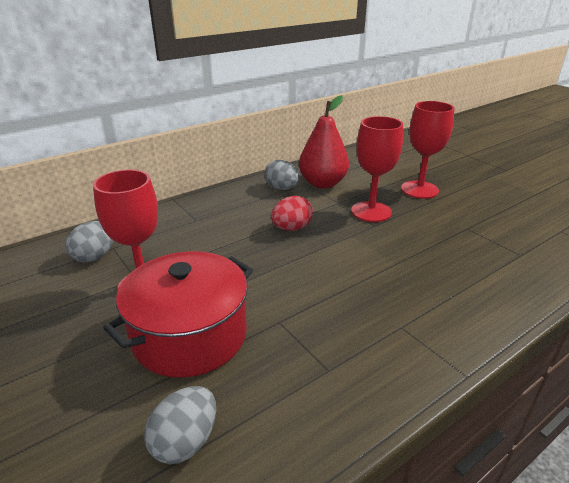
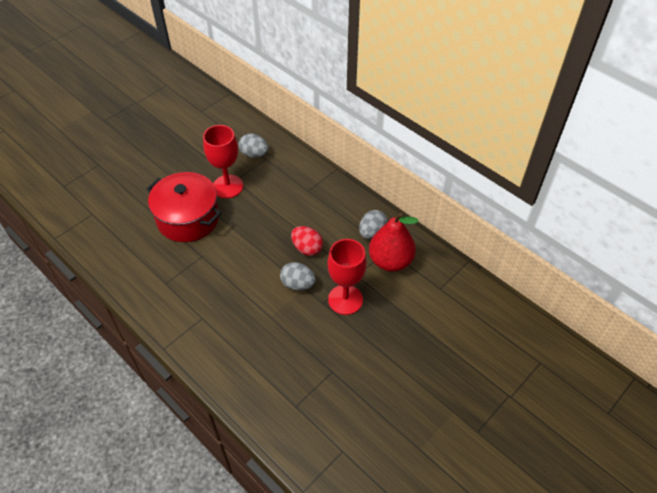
camera: 80 degrees right, 20 degrees up
(185, 441) = (122, 234): grey egg -> grey egg (298, 284)
(419, 190) = (398, 339): red goblet -> none

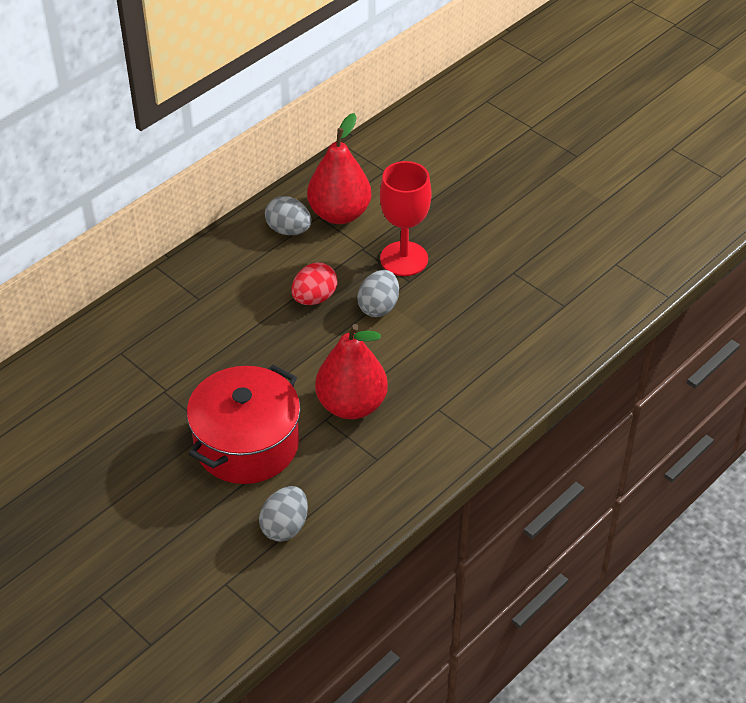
camera: 90 degrees left, 5 degrees down
(211, 269) = (351, 405): none -> red pear
(228, 186) = (179, 397): red goblet -> none
(254, 154) = (108, 367): grey egg -> grey egg (285, 526)

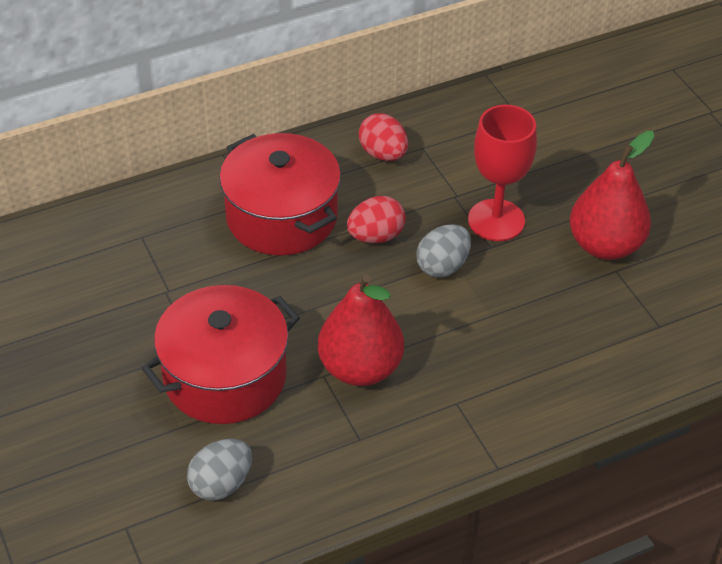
camera: 20 degrees right, 0 degrees up
(230, 304) = (281, 217): none -> red pot
(289, 230) = (383, 154): grey egg -> red egg
(339, 214) = (447, 151): red pear -> red pear (605, 245)

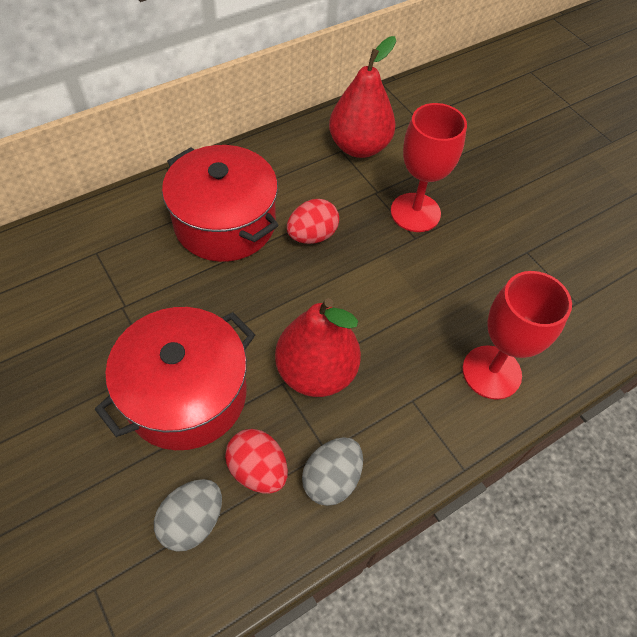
camera: 10 degrees left, 10 degrees up
(383, 154) = (308, 158): red egg -> red egg (258, 469)
(442, 266) = (376, 260): grey egg -> grey egg (331, 479)
(547, 384) = (491, 372): none -> red goblet
(605, 245) = (513, 229): red pear -> red pear (359, 147)

